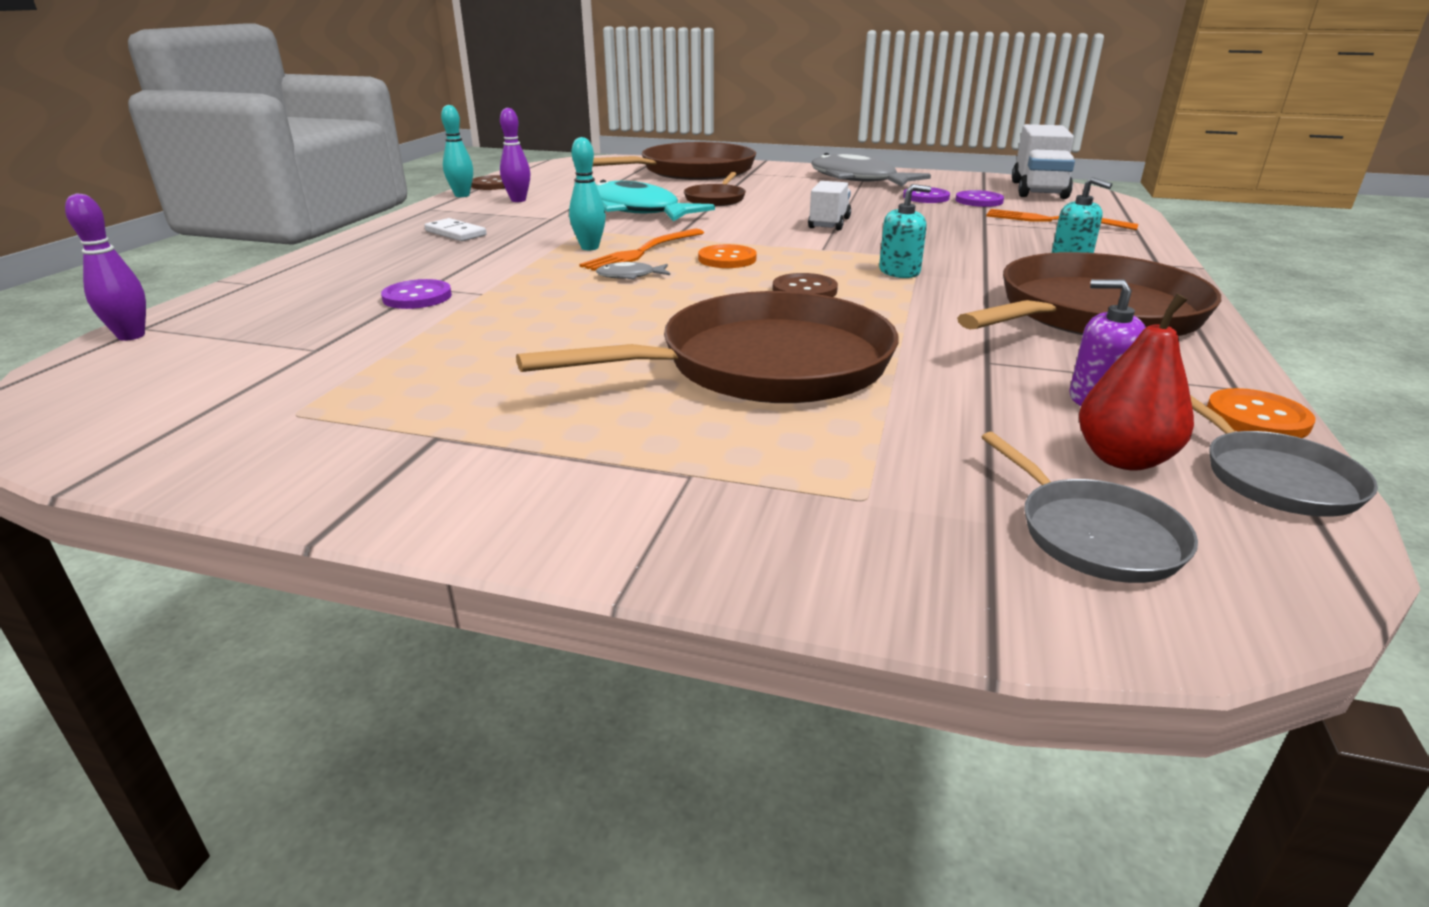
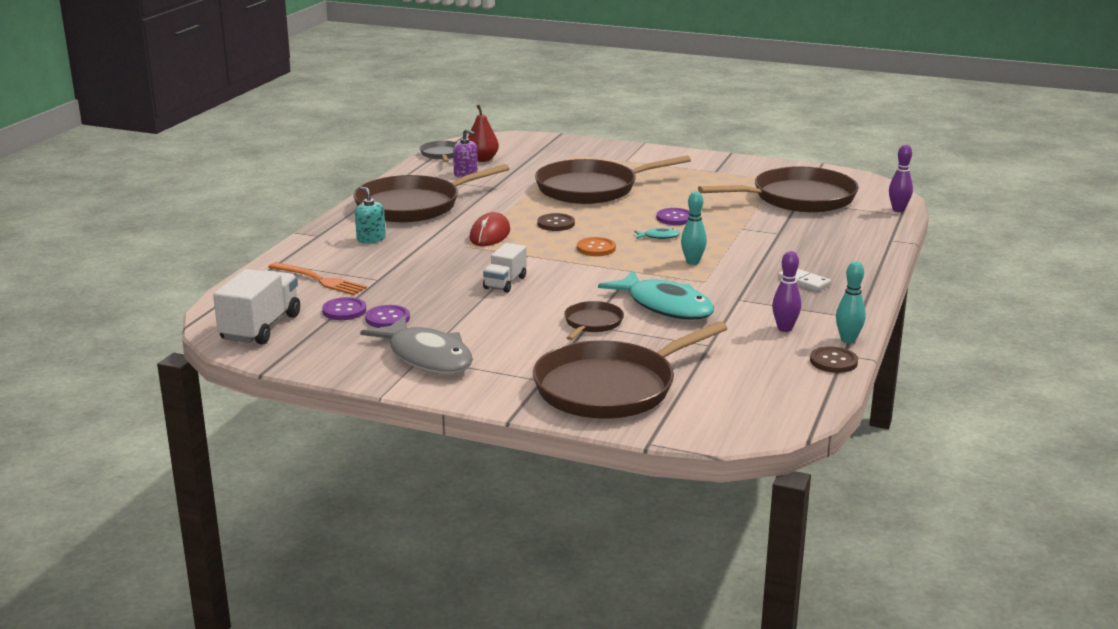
camera: 175 degrees left, 5 degrees down
(307, 356) = (798, 198): none -> brown pan
(417, 297) = (778, 227): purple button -> purple button (675, 218)
(630, 276) = (659, 237): grey fish -> turquoise fish
(642, 252) = (654, 256): orange fork -> none
(899, 271) = (490, 234): turquoise soap dispenser -> red mouse
(1093, 534) = (514, 147): grey pan -> none
(1257, 417) = (416, 167): orange button -> none

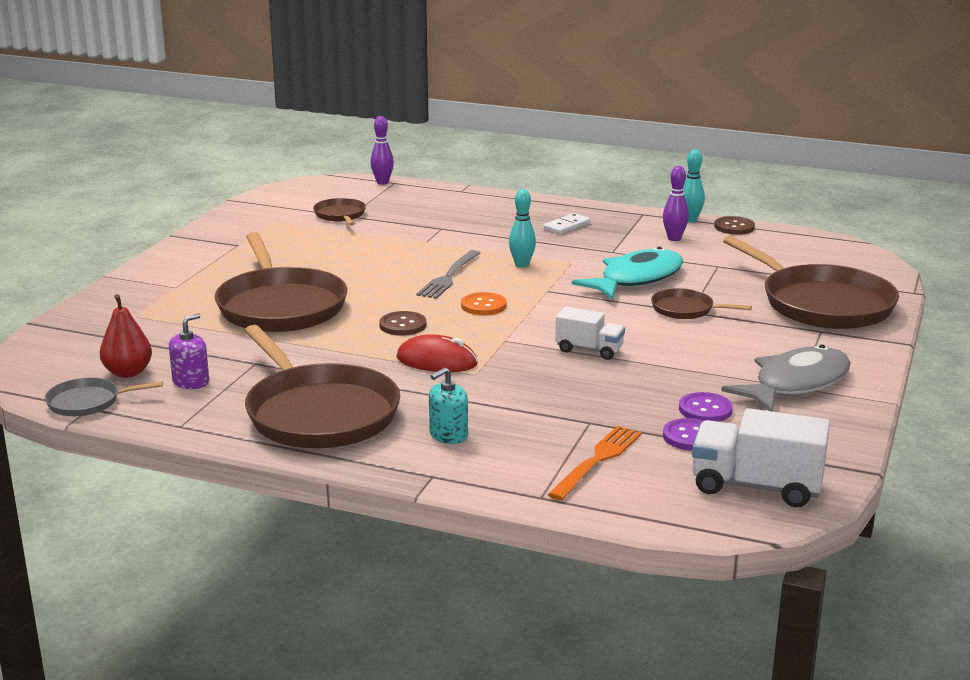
camera: 90 degrees left, 0 degrees up
(659, 237) = (449, 276): turquoise fish -> grey fork
(675, 218) = (392, 268): purple button -> none
(798, 198) = (340, 215): brown pan -> brown pan, size x0.47

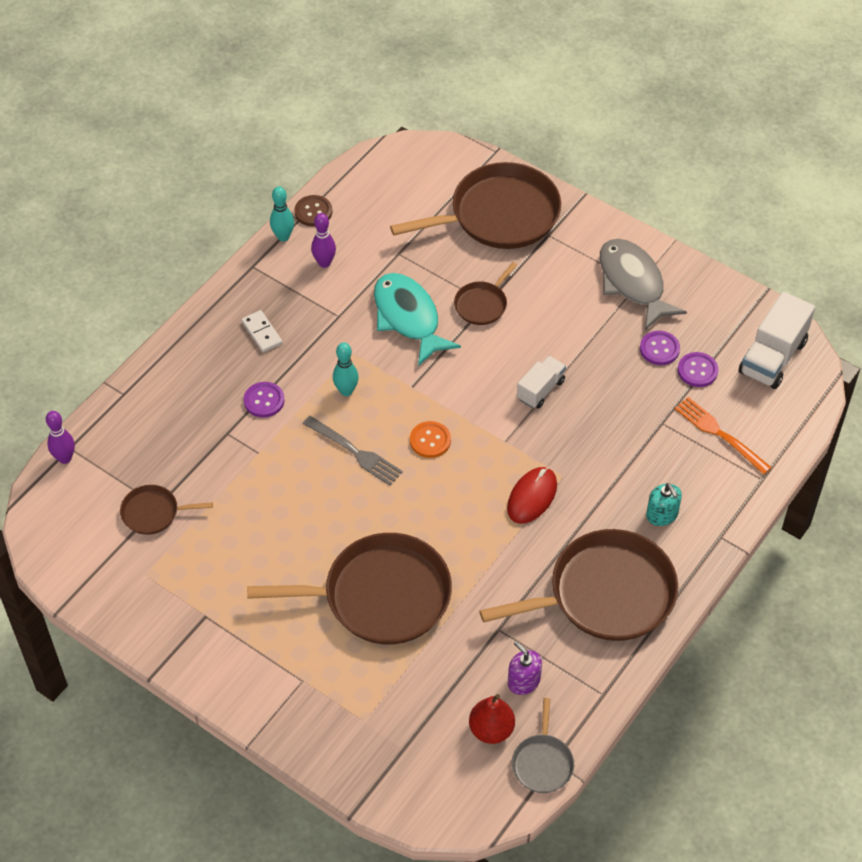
camera: 75 degrees left, 30 degrees up
(403, 325) = (453, 508): brown button -> none
(487, 236) = (264, 400): none -> purple button

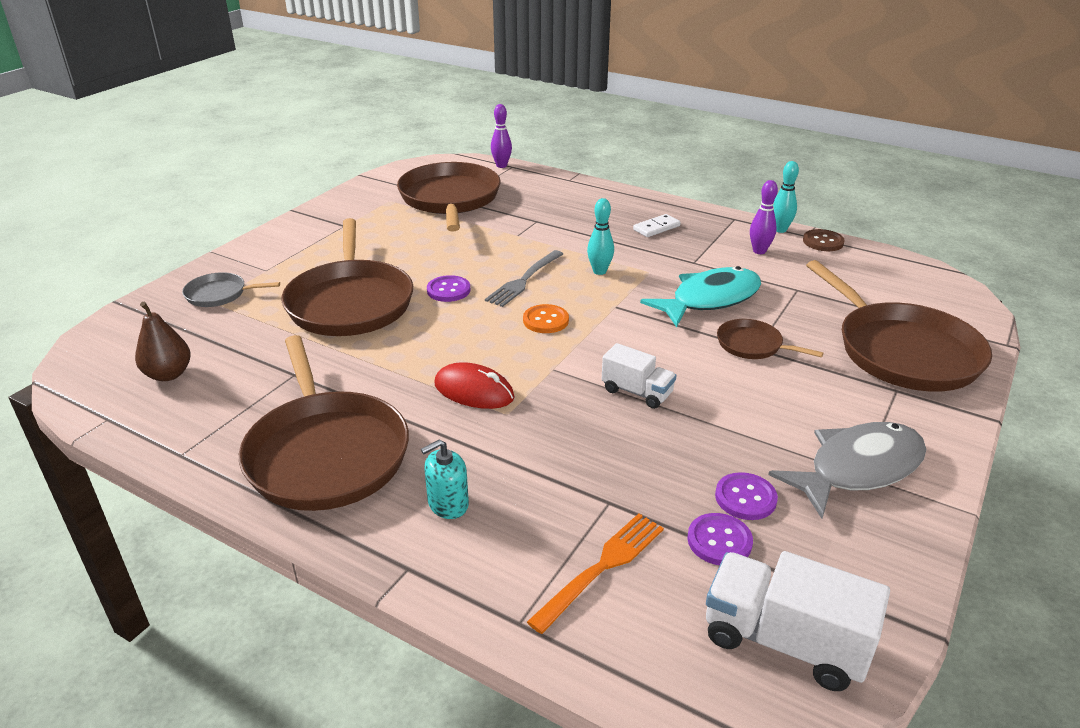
camera: 85 degrees right, 20 degrees down
(153, 513) = (450, 199): brown pan -> brown pan, size x2.12
(264, 400) = (577, 234): purple button -> purple button (448, 290)
(491, 730) = (168, 374): red pear -> brown pear
(523, 681) = (221, 394): purple soap dispenser -> none
(542, 763) = (110, 410): grey pan -> grey pan (219, 294)

